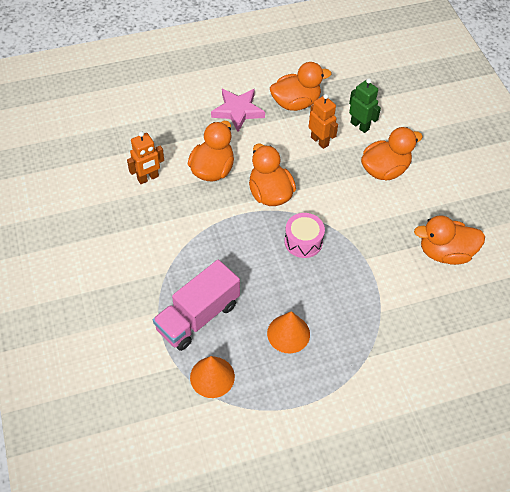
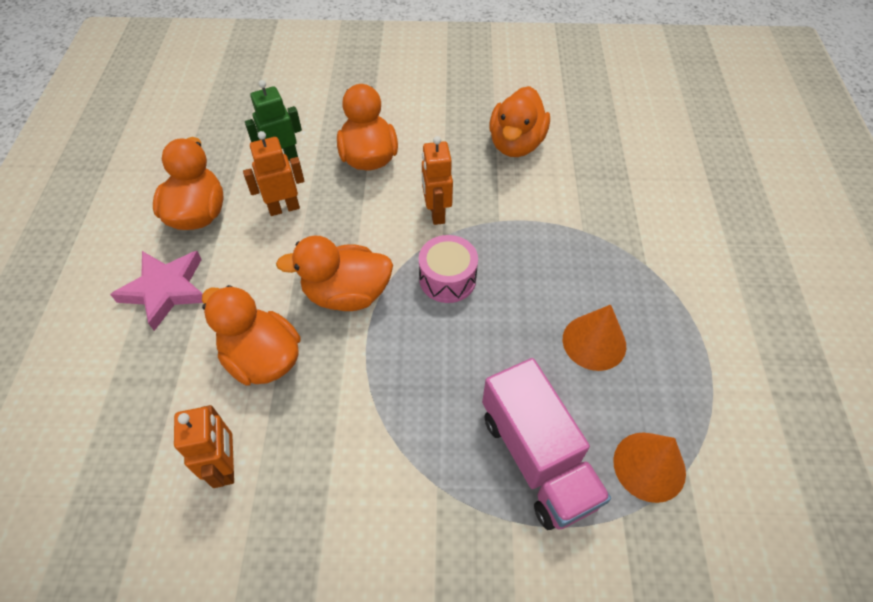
camera: 70 degrees left, 0 degrees up
(354, 221) = (436, 213): none -> orange robot

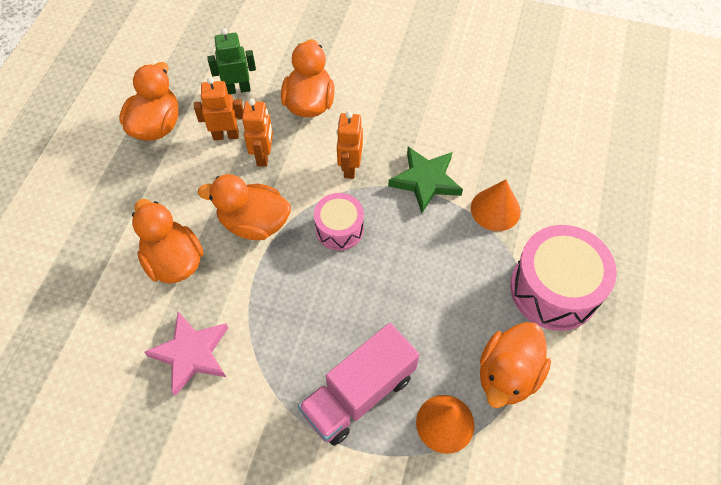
camera: 15 degrees right, 5 degrees up
(165, 290) = (116, 186): pink star -> pink star (191, 354)
(226, 466) = (126, 338): orange robot -> orange robot (264, 156)
(516, 144) = (441, 117): orange duck -> orange duck (507, 374)
(524, 209) = (425, 181): none -> green star
(537, 458) = (359, 393): pink truck -> pink truck turned 60 degrees clockwise
(594, 342) = (440, 312): orange cone -> orange cone (495, 209)
(704, 289) = (554, 289): none -> pink drum

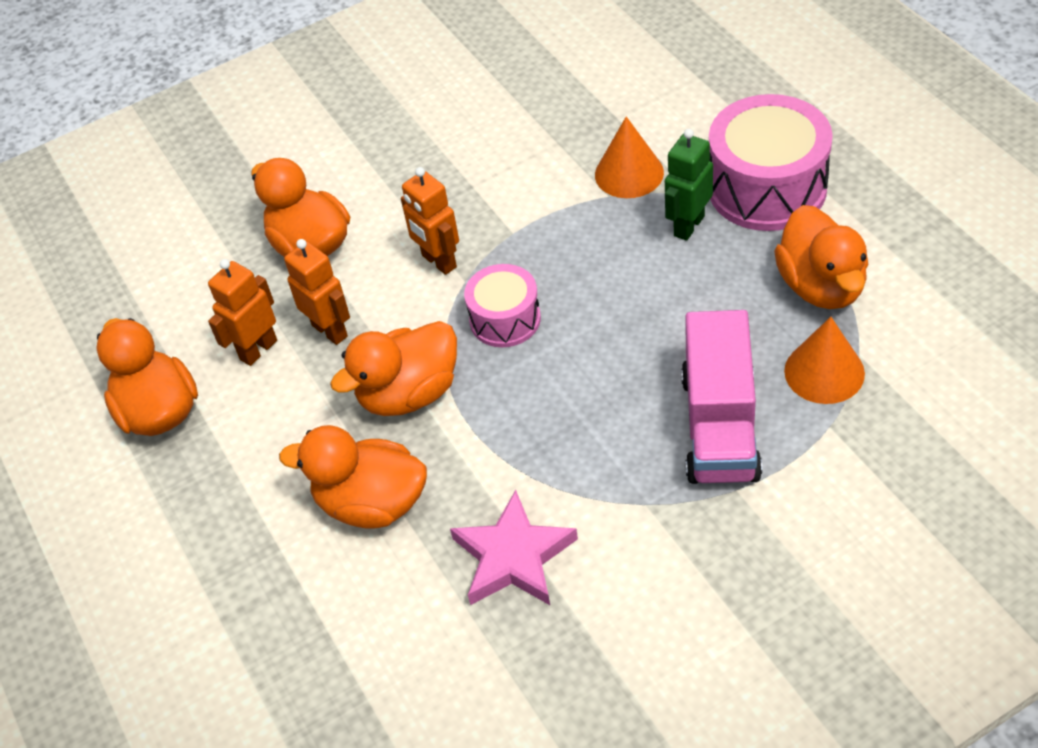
camera: 40 degrees left, 10 degrees down
(238, 89) = (207, 299): green robot -> green robot (688, 226)
(425, 181) = (531, 207): green star -> none

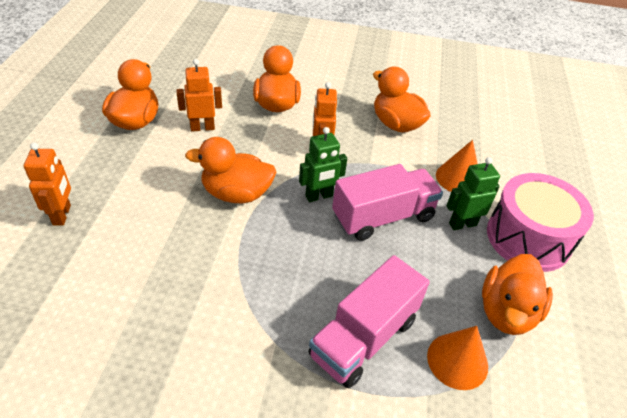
camera: 30 degrees right, 5 degrees down
(330, 330) = (239, 142): orange robot -> orange robot (62, 215)
(371, 503) = (158, 227): orange duck -> orange duck (396, 124)
(505, 319) = (319, 196): pink drum -> green robot
(513, 557) = (182, 309): pink star -> none
(600, 286) = (383, 217): none -> pink truck

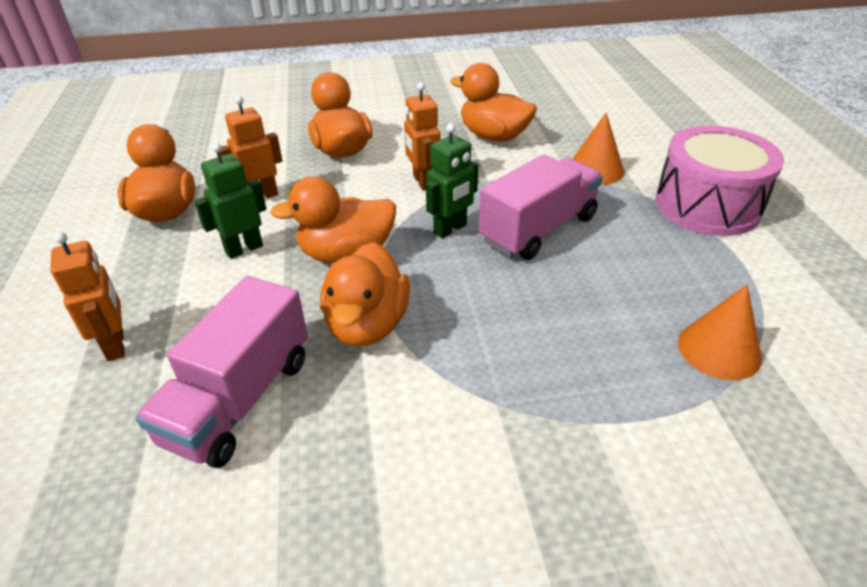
camera: 15 degrees left, 5 degrees down
(364, 337) = (598, 361): pink truck -> pink truck (239, 399)
(462, 224) = (630, 211): green robot -> green robot (244, 249)
(506, 312) = (736, 283): orange duck -> orange duck (367, 325)

